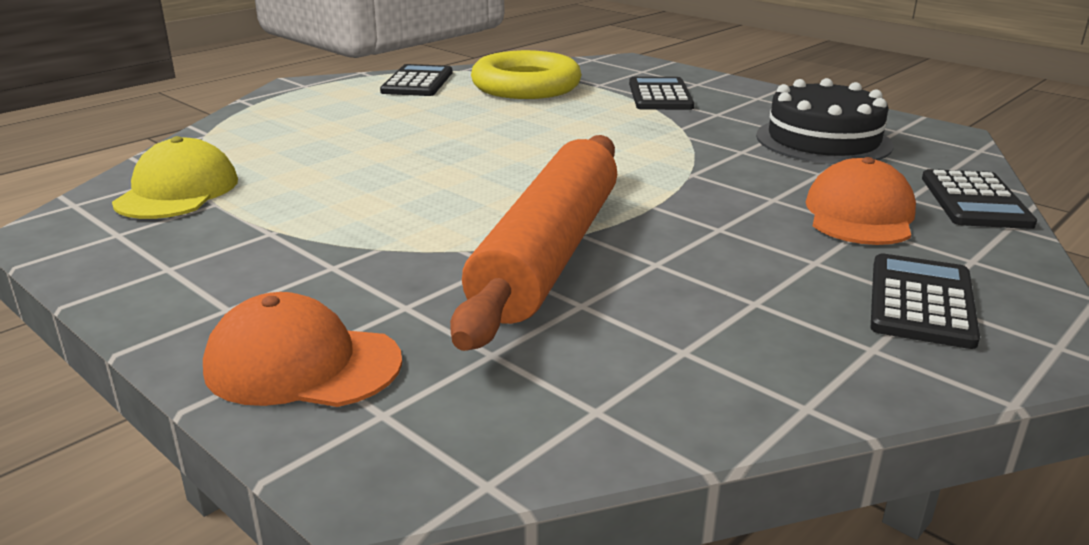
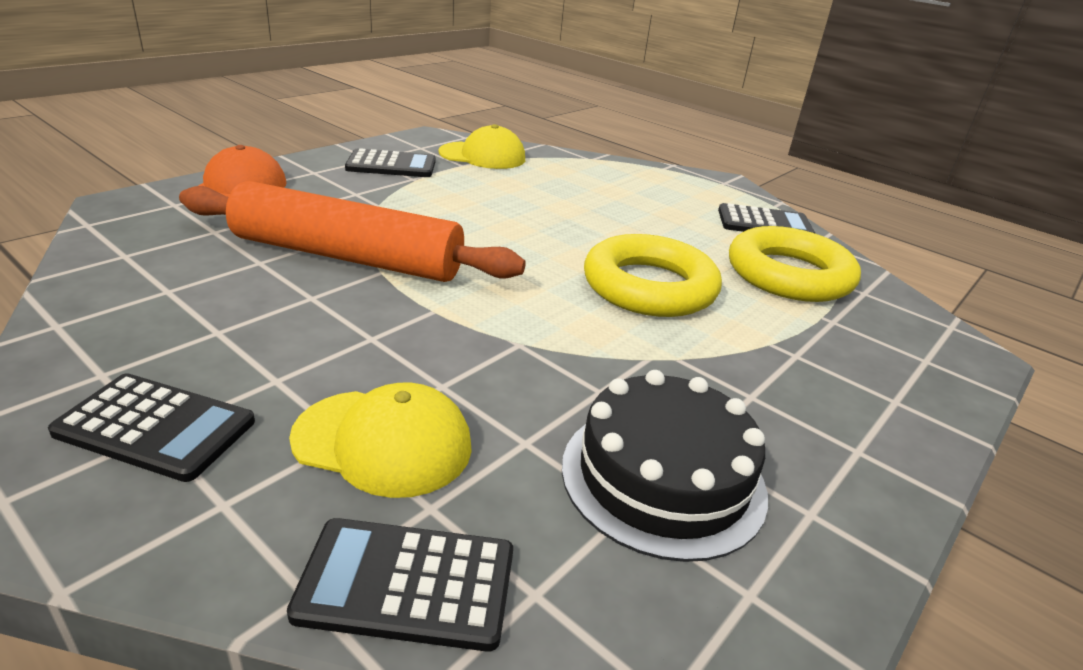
camera: 85 degrees right, 5 degrees up
(567, 128) = (649, 287): none -> yellow ring
(660, 95) = (810, 359): black calculator -> black calculator (391, 165)
(859, 214) = (383, 442): orange cap -> yellow cap

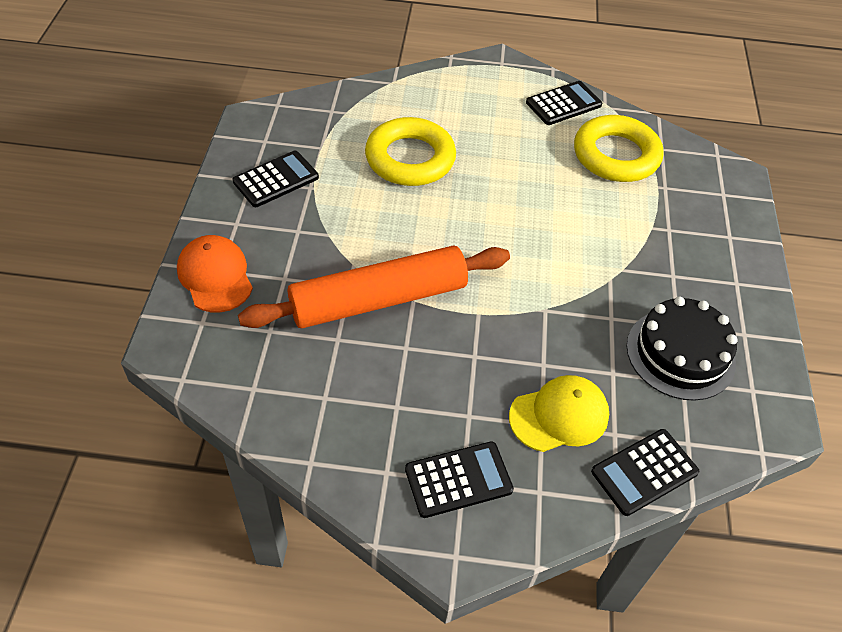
camera: 35 degrees left, 20 degrees up
(482, 156) = (320, 125): yellow cap -> none
(649, 287) = (559, 216): yellow ring -> yellow ring (410, 158)

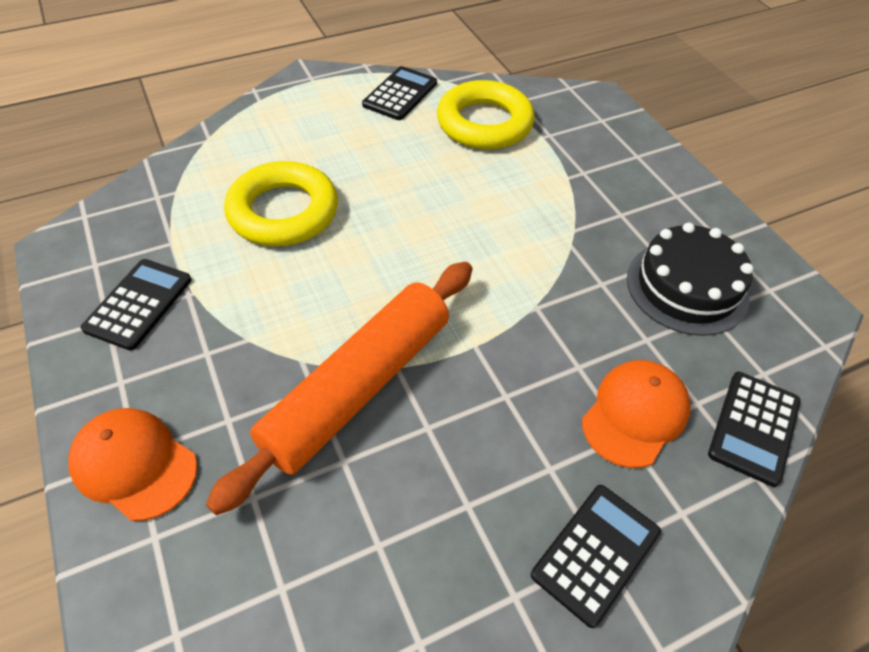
camera: 30 degrees left, 0 degrees up
(559, 416) = (635, 414): yellow cap -> orange cap

